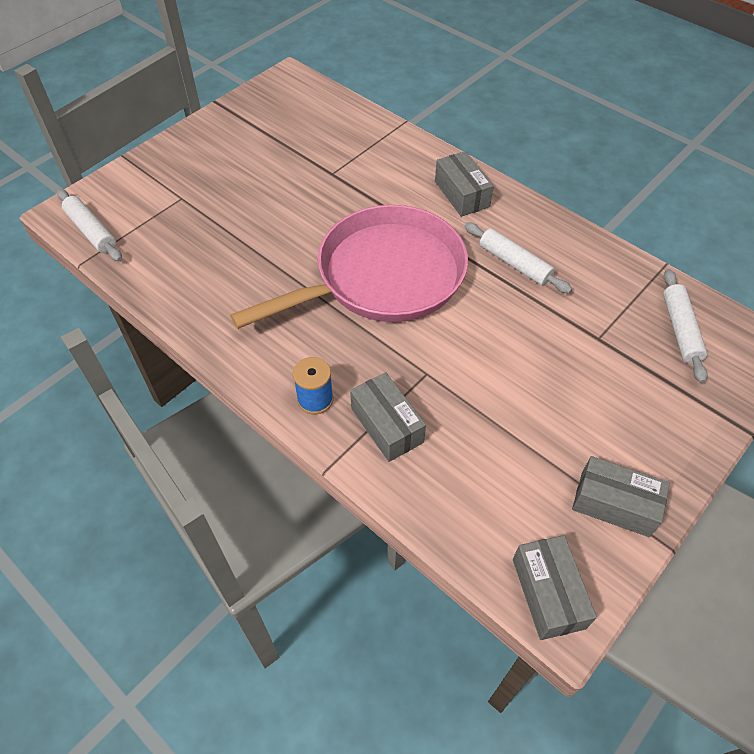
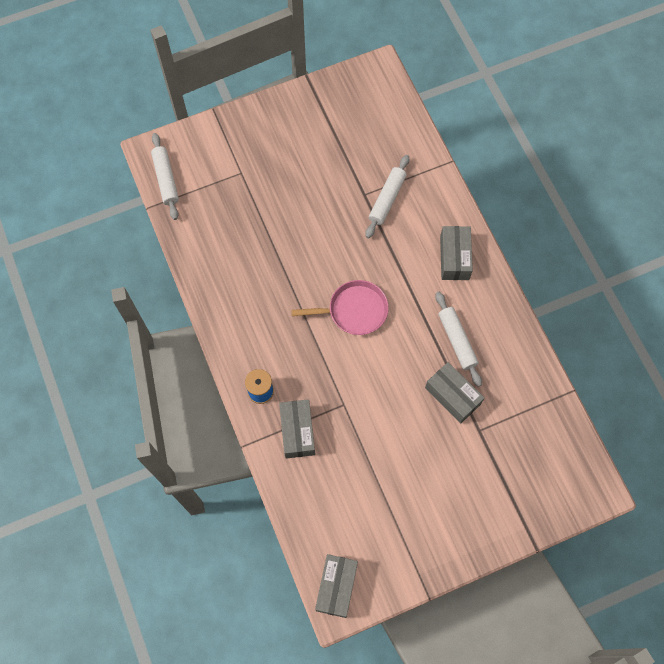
camera: 25 degrees right, 15 degrees up
(382, 277) = (354, 310): pink pan -> pink pan, size x0.50
(614, 504) = (412, 552): grey box -> grey box (452, 396)
(680, 330) = (543, 450): white rolling pin -> white rolling pin (387, 199)

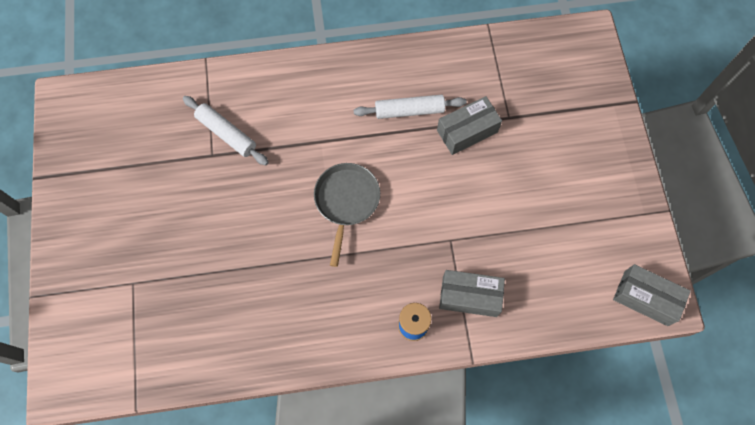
camera: 75 degrees left, 0 degrees up
(166, 179) = (105, 377): white rolling pin -> none
(354, 310) = (346, 201): pink pan -> grey pan
(454, 258) = (317, 87): grey box -> none

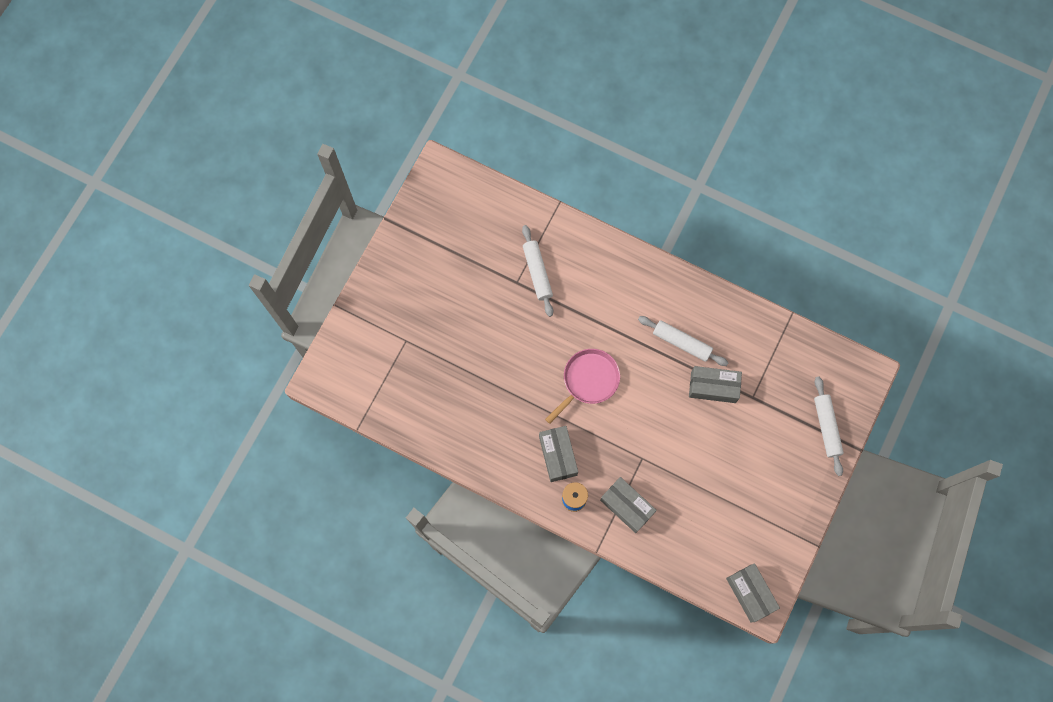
camera: 35 degrees right, 5 degrees up
(346, 201) = (588, 381): grey pan -> pink pan
(367, 293) = (558, 456): none -> grey box
(592, 101) = (826, 427): none -> white rolling pin

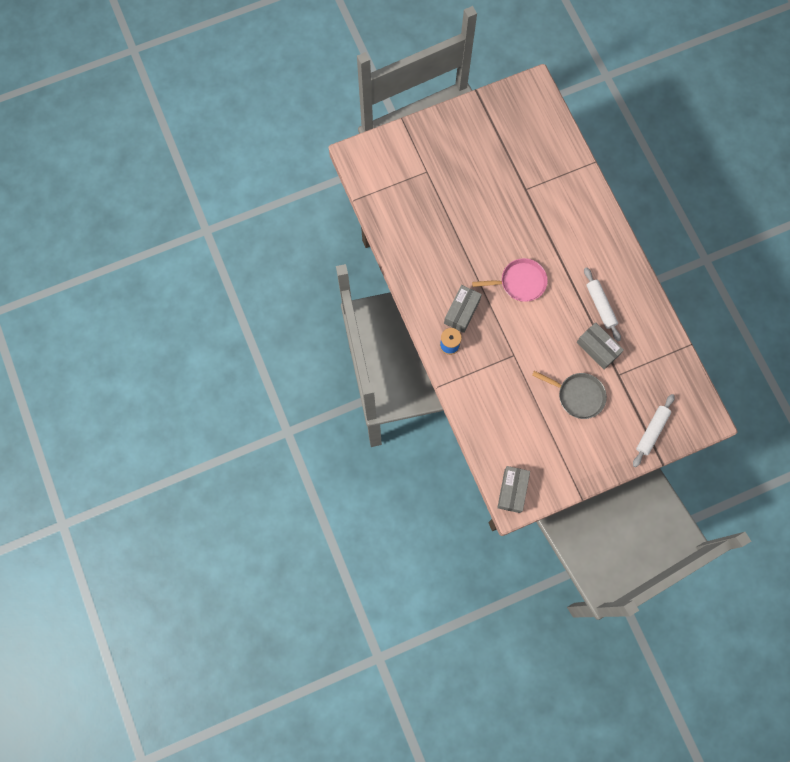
camera: 40 degrees right, 0 degrees up
(537, 272) = (544, 193): white rolling pin -> none
(627, 506) = (479, 376): grey box -> none
(733, 448) = (578, 396): none -> grey pan

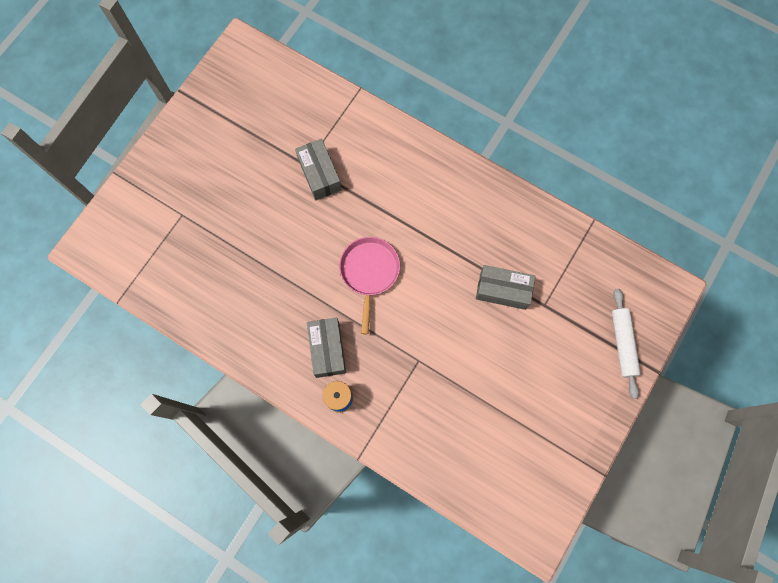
camera: 35 degrees left, 0 degrees up
(512, 491) = (524, 522): grey box -> grey box (319, 174)
(520, 282) = (369, 272): pink pan -> pink pan turned 45 degrees counterclockwise
(578, 396) = (519, 358): grey pan -> none
(600, 306) = (473, 241): white rolling pin -> none

